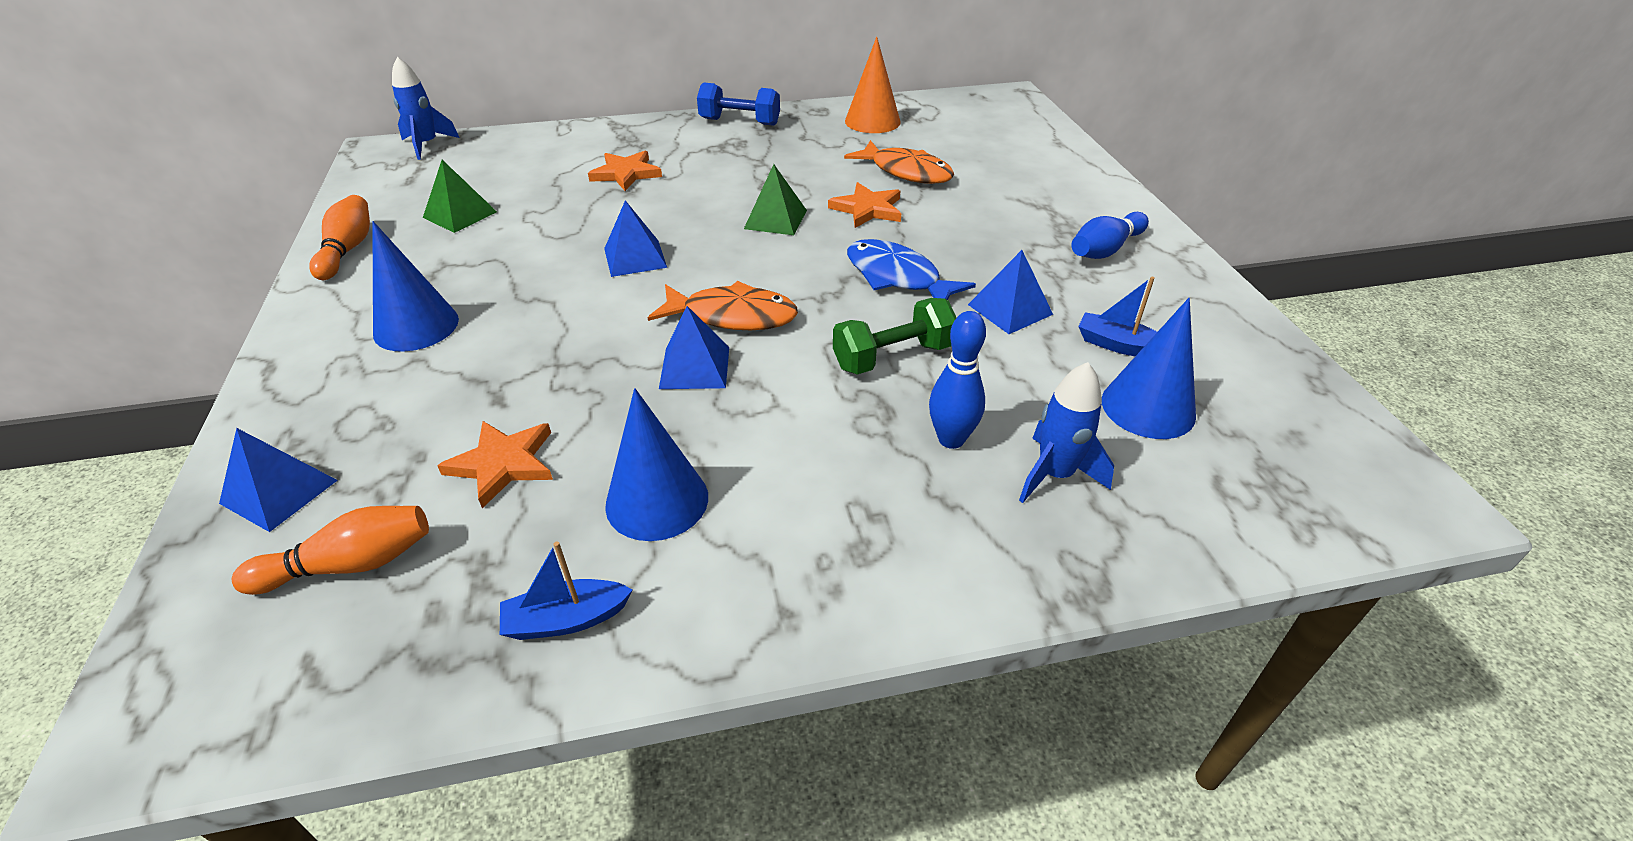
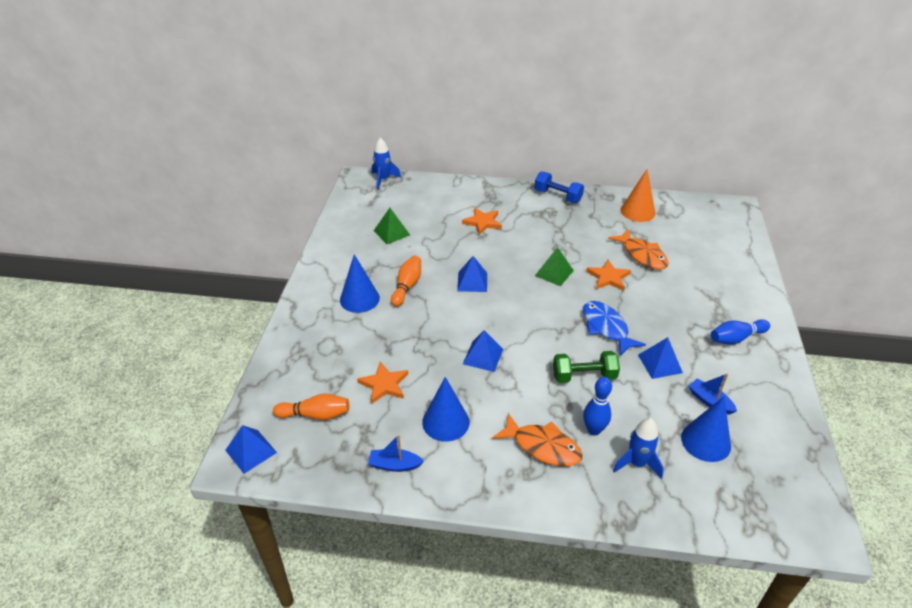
camera: 20 degrees right, 0 degrees up
(279, 491) = (292, 372): blue pyramid -> blue pyramid (251, 451)
(348, 250) = (335, 244): orange bowling pin -> orange bowling pin (407, 286)
(733, 316) = (511, 331): orange fish -> orange fish (542, 446)

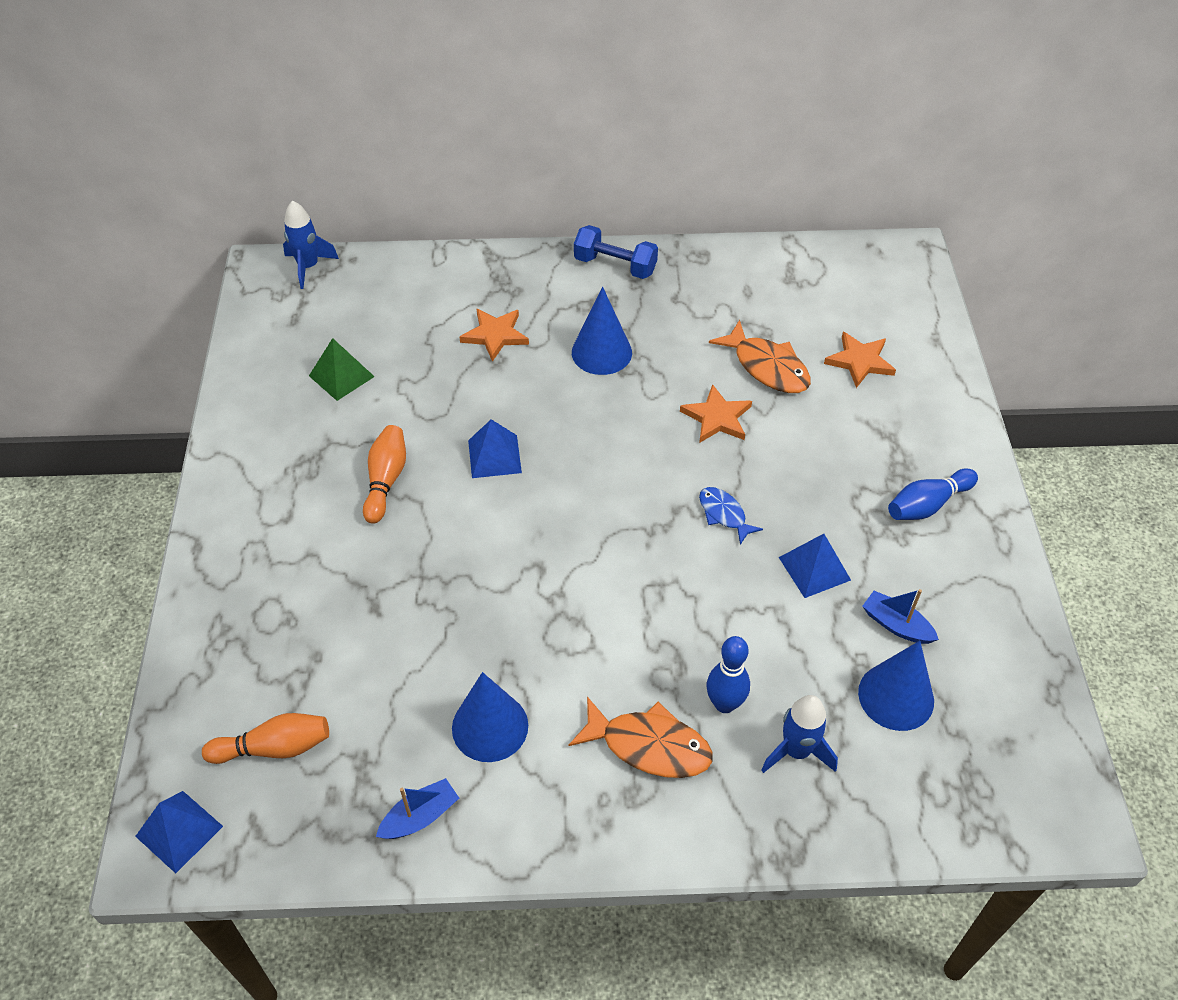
camera: 10 degrees left, 10 degrees up
(359, 299) = (309, 516): blue cone -> blue cone (601, 352)
(384, 384) = (378, 674): orange star -> orange star (860, 361)
(394, 465) = (420, 817): blue boat -> blue boat turned 150 degrees clockwise
(483, 356) = (532, 597): blue pyramid -> none
(554, 273) = (628, 421): green pyramid -> none
(584, 376) = (698, 609): green dumbbell -> none
(606, 328) = (724, 514): blue fish -> blue fish, size x0.60
(637, 211) = (751, 281): orange cone -> none

